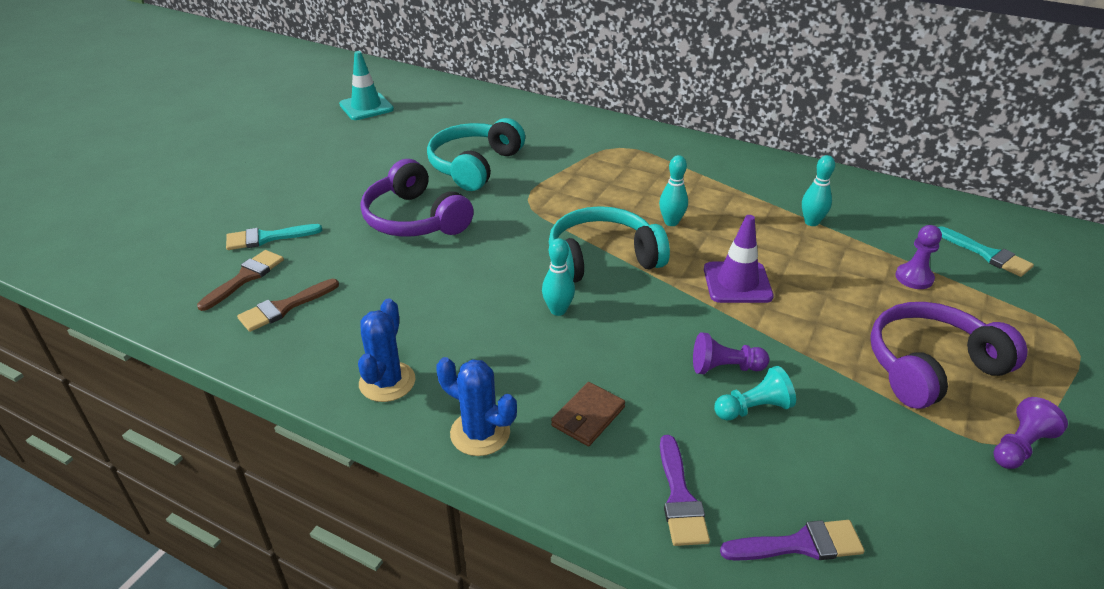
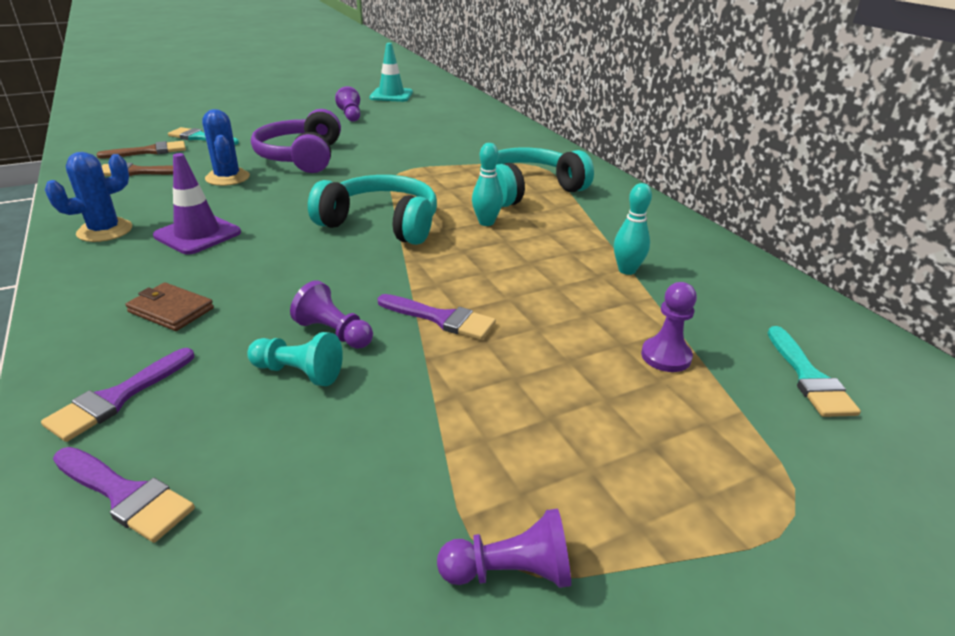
camera: 35 degrees right, 5 degrees down
(371, 149) = (350, 115): none -> purple pawn
(474, 166) = (400, 143): turquoise headphones -> turquoise headphones (528, 190)
(480, 433) = (90, 283): blue cactus -> blue cactus (227, 178)
(558, 310) = (286, 240): turquoise bowling pin -> none
(588, 416) = (171, 310): brown wallet -> brown wallet turned 45 degrees clockwise
(737, 283) = (464, 282): purple traffic cone -> purple traffic cone (197, 234)
(768, 319) = (441, 319): none -> purple brush
(930, 366) = (540, 436): purple headphones -> none

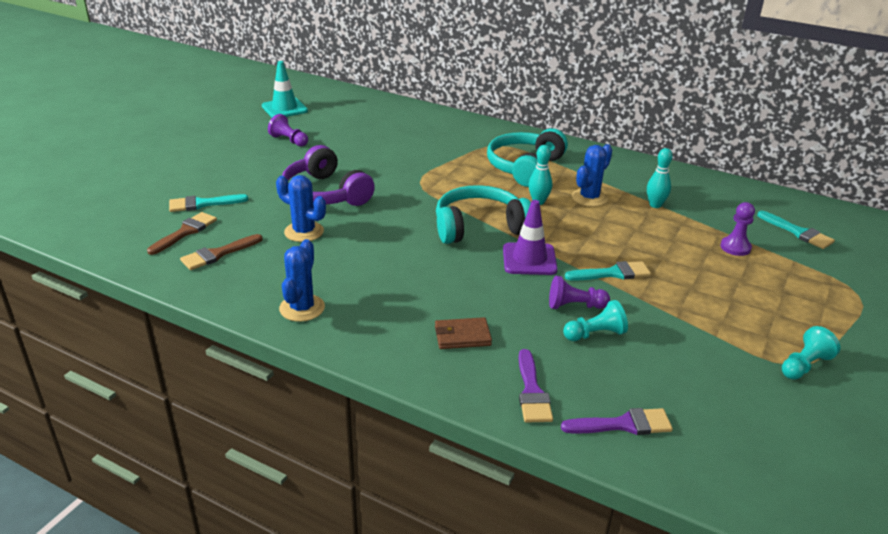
camera: 35 degrees left, 0 degrees up
(197, 234) = (375, 283): purple traffic cone -> purple traffic cone (529, 259)
(441, 319) = (612, 273): purple brush -> turquoise brush
(510, 571) = (804, 365): purple pawn -> turquoise pawn
(553, 237) = (589, 198): none -> blue cactus

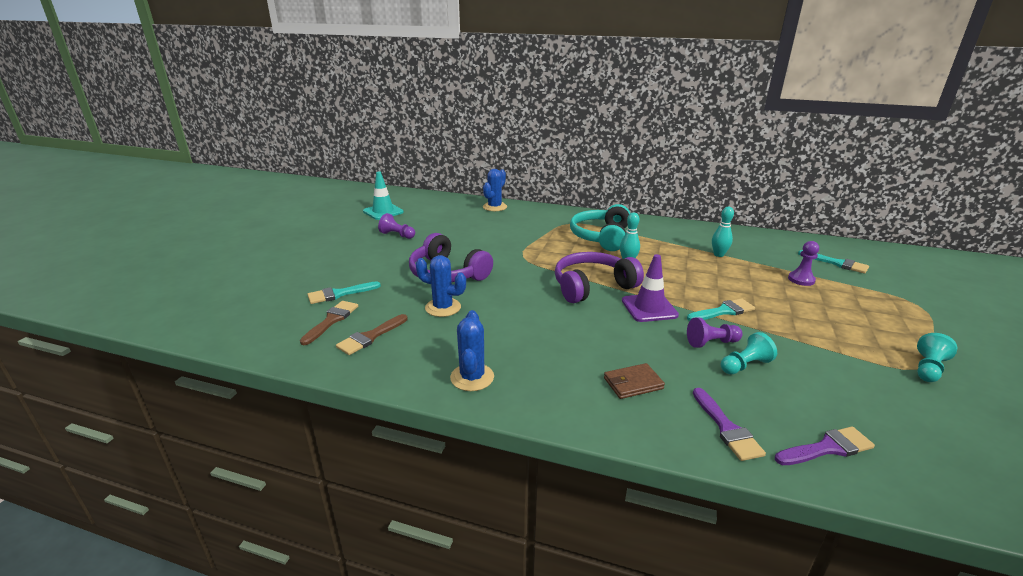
camera: 10 degrees left, 5 degrees down
(479, 227) = (592, 286): turquoise headphones -> purple headphones
(589, 198) = (665, 254): blue cactus -> blue cactus (494, 207)

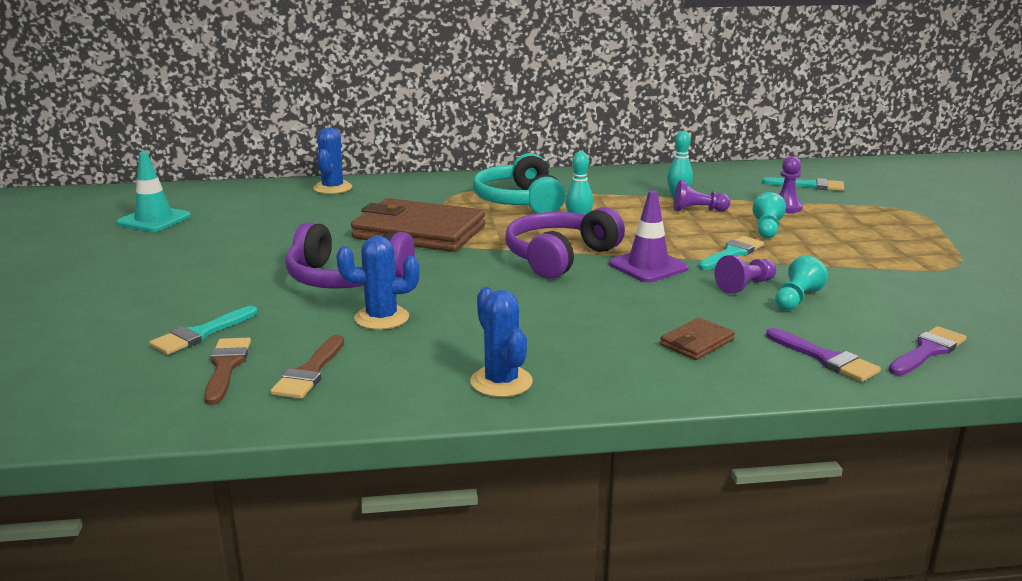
camera: 25 degrees left, 5 degrees down
(397, 235) = (213, 246): purple pawn -> purple pawn (697, 210)
(518, 248) = (419, 232): none -> brown wallet
(928, 368) = (961, 265): turquoise pawn -> turquoise pawn (767, 229)

